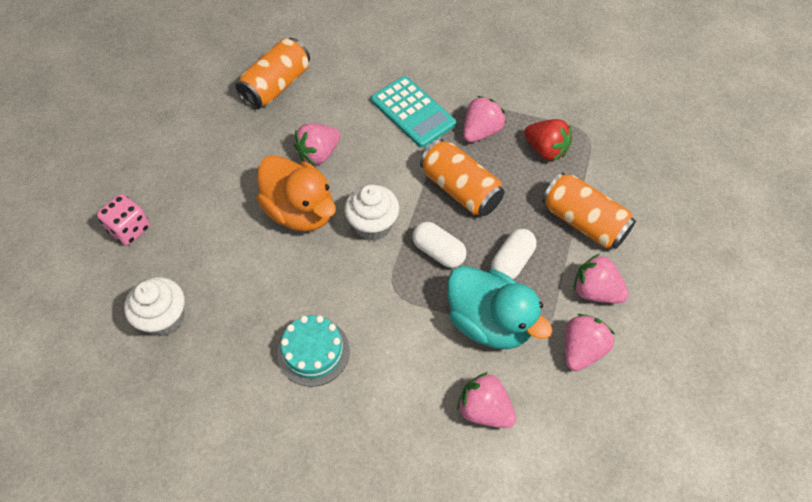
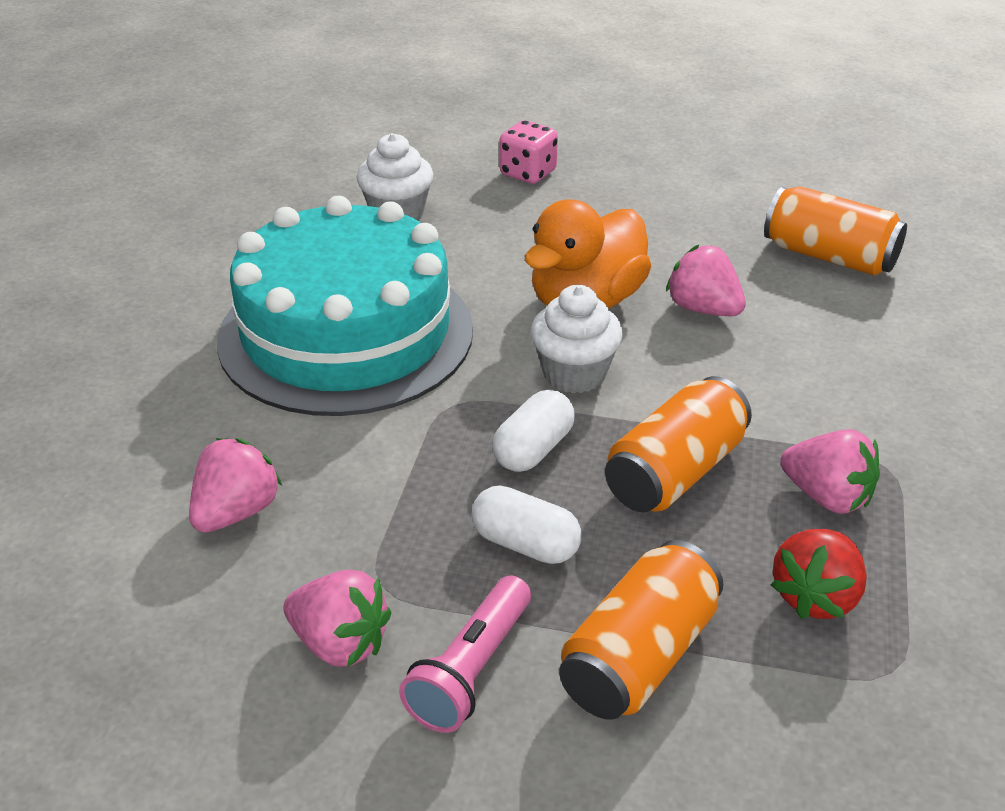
camera: 85 degrees right, 20 degrees down
(313, 352) = (346, 334): turquoise cake -> turquoise cake, size x2.40
(413, 112) = (838, 405): turquoise calculator -> none
(489, 322) = (396, 516): turquoise duck -> none
(595, 291) = (470, 670): pink strawberry -> pink flashlight

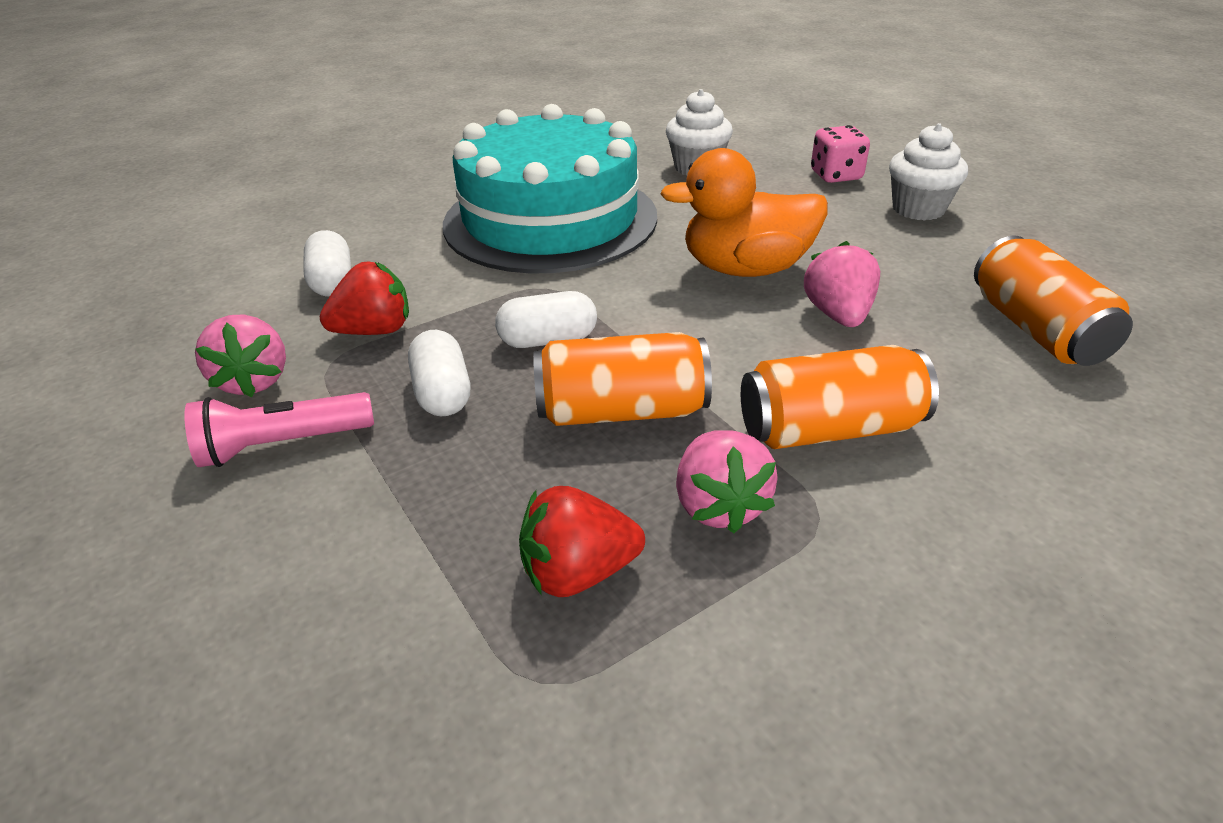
camera: 45 degrees right, 0 degrees up
(236, 512) = (333, 282): pink strawberry -> white capsule
(369, 531) = (375, 330): none -> red strawberry
(574, 374) = (657, 309): white cupcake -> white cupcake (918, 209)
(639, 657) = (383, 513): orange can -> orange can (829, 429)

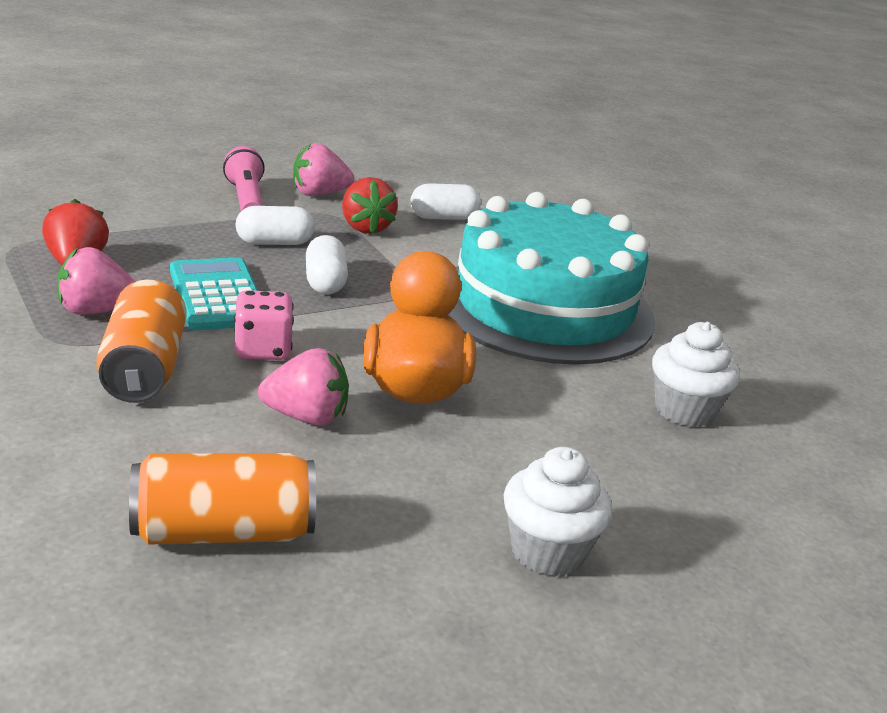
camera: 90 degrees right, 10 degrees down
(621, 411) = (217, 296): orange can -> turquoise calculator
(836, 176) = (664, 513): pink dice -> pink dice (262, 350)

